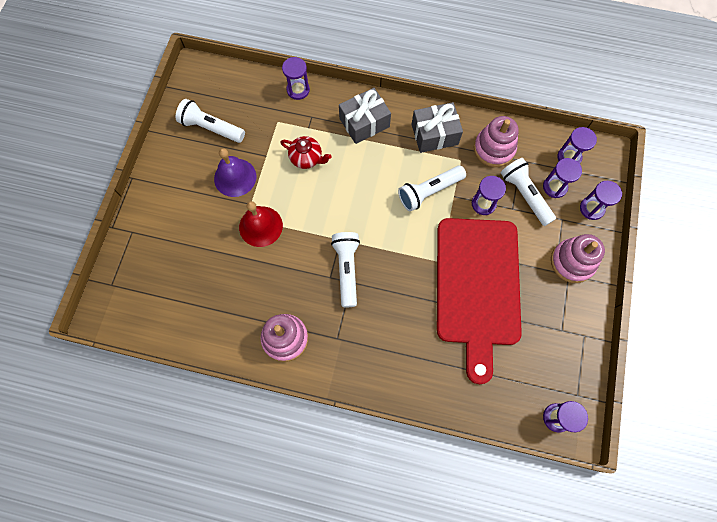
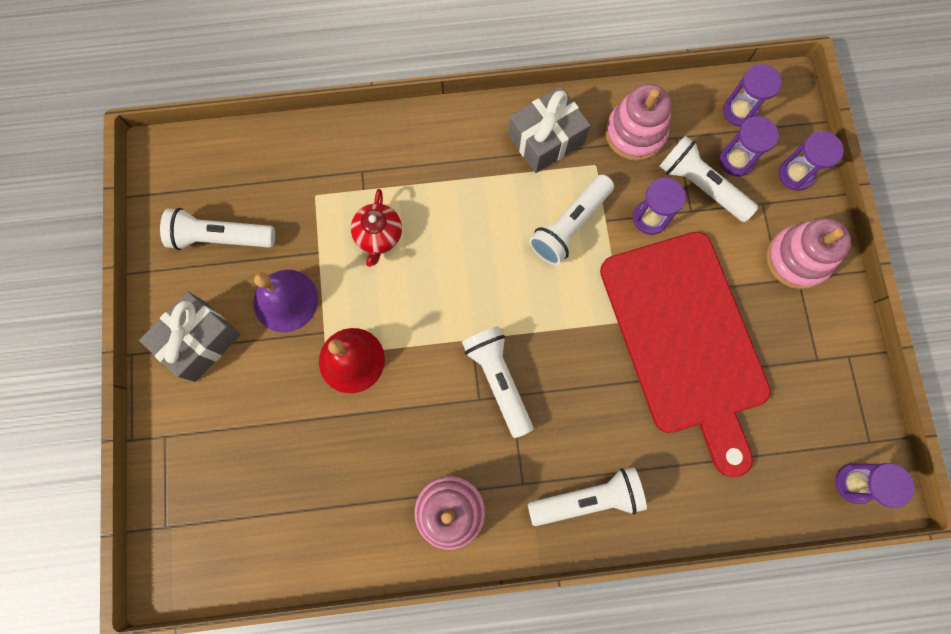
camera: 20 degrees left, 5 degrees up
(298, 90) = (326, 137): purple hourglass -> none
(306, 158) = (378, 236): red teapot -> red teapot turned 90 degrees clockwise
(364, 123) = (441, 155): grey gift -> grey gift (200, 341)
(375, 362) = (588, 498): none -> white flashlight

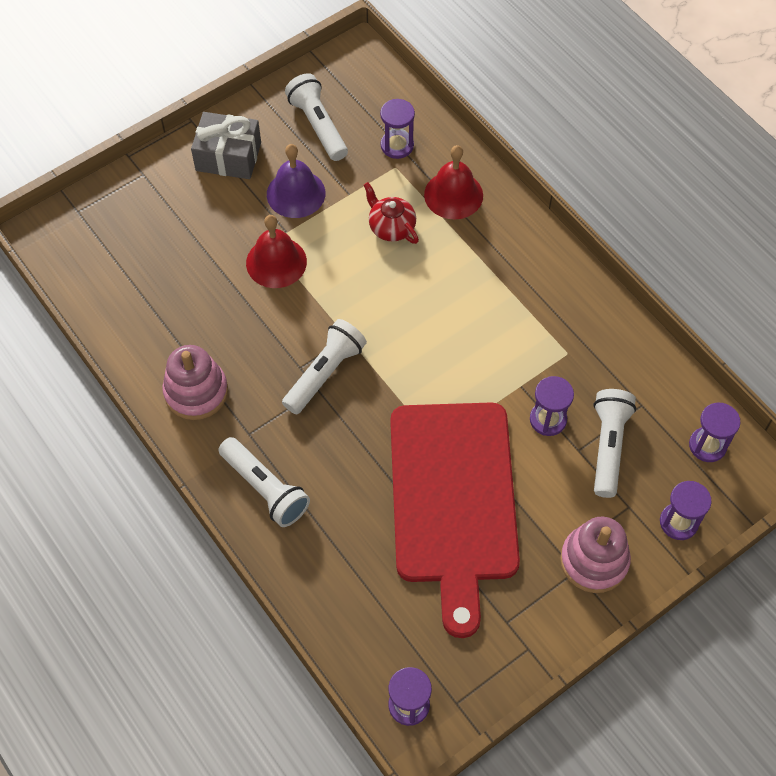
camera: 60 degrees right, 15 degrees down
(378, 163) = (453, 195): none -> red bell
(378, 236) = (391, 227): red teapot -> red teapot turned 75 degrees clockwise
(546, 139) = (563, 303): grey gift -> none
(569, 226) = (496, 360): white flashlight -> none
(635, 133) = (620, 369): pink stacking toy -> none
(685, 339) = (453, 500): red cutting board -> red cutting board turned 45 degrees counterclockwise
(736, 160) = (655, 465): purple hourglass -> purple hourglass (397, 145)

